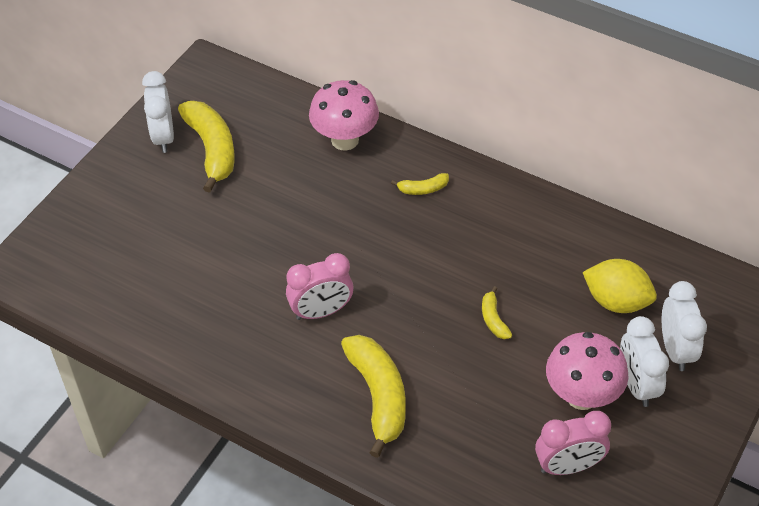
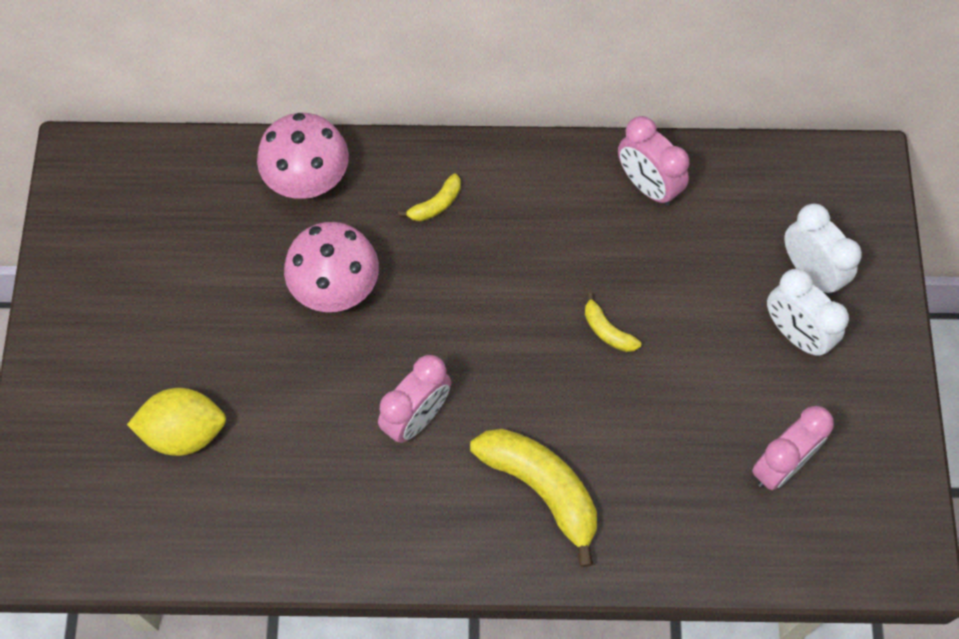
camera: 30 degrees left, 15 degrees up
(163, 137) = (87, 281): white clock -> none
(212, 149) = (158, 270): yellow banana -> none
(581, 396) = (748, 376): pink mushroom -> pink mushroom (336, 290)
(585, 241) = (647, 186): none -> pink clock
(616, 301) = (720, 243): yellow lemon -> yellow lemon (184, 432)

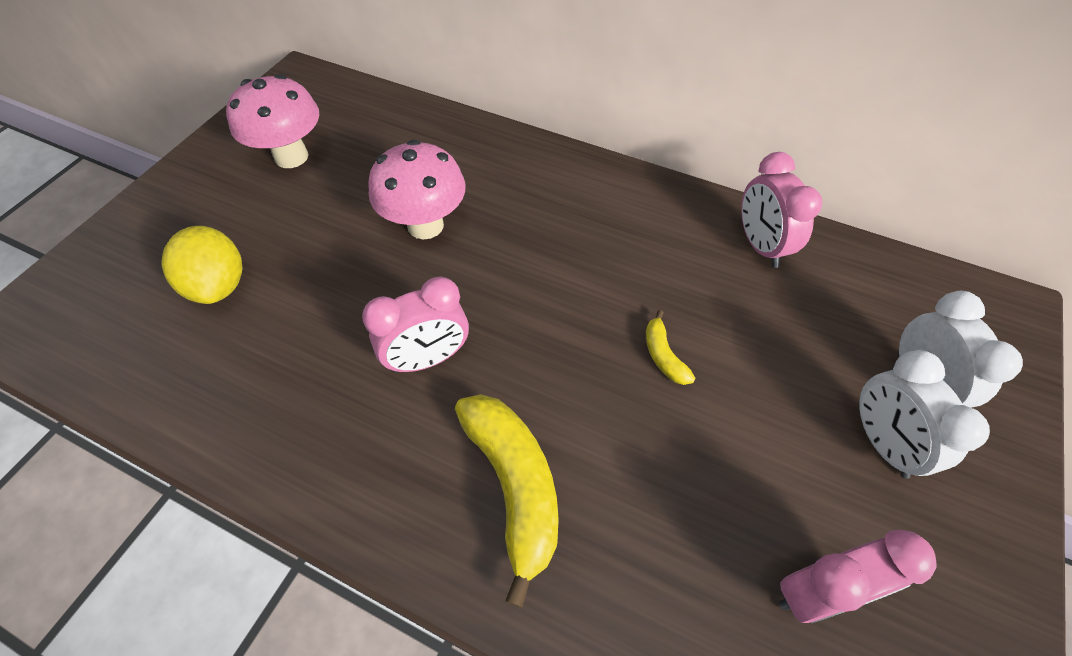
camera: 25 degrees right, 10 degrees down
(184, 432) = (219, 285): yellow lemon -> yellow lemon turned 45 degrees clockwise
(308, 182) = (455, 144): pink mushroom -> pink mushroom (291, 157)
(436, 204) = (551, 193): yellow banana -> none

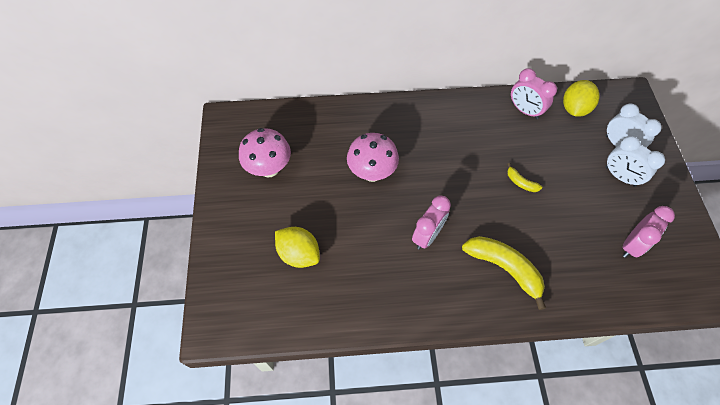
camera: 30 degrees left, 5 degrees up
(863, 282) = (574, 108): none -> yellow lemon

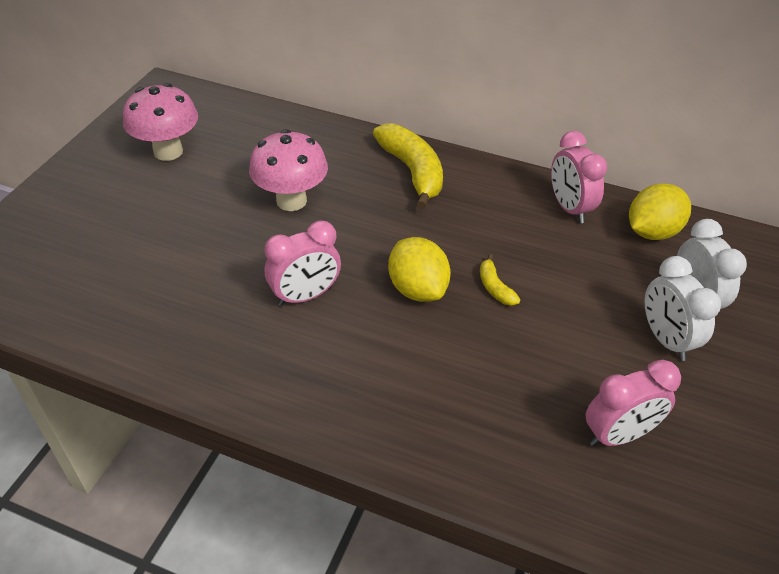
camera: 25 degrees right, 15 degrees down
(299, 254) = (122, 249): yellow lemon -> yellow lemon (417, 289)
(504, 268) = (384, 379): yellow banana -> yellow banana (412, 172)

